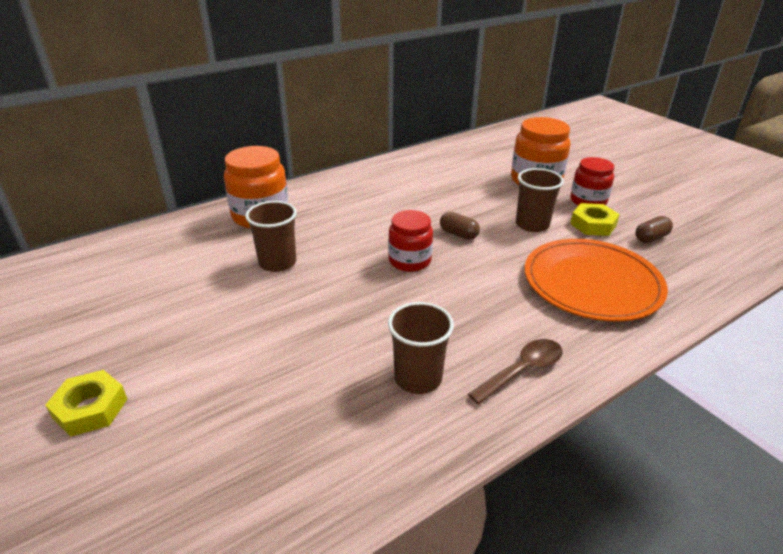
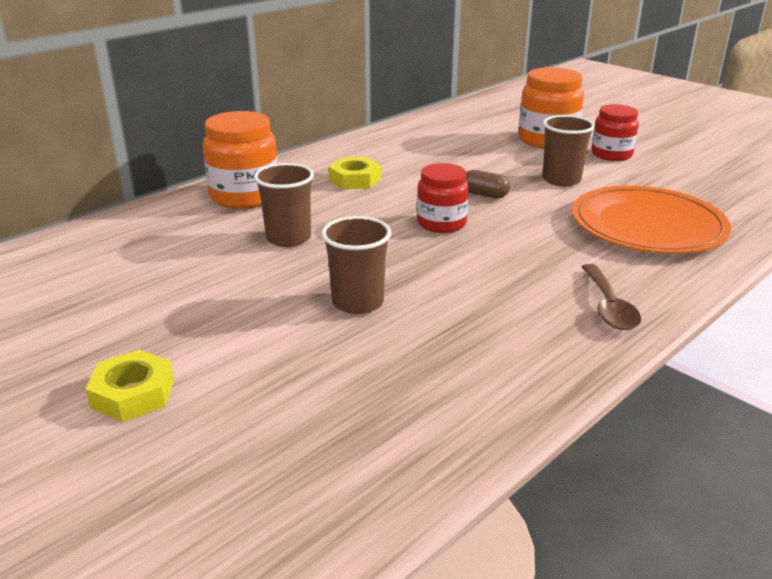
camera: 10 degrees left, 5 degrees down
(418, 378) = (500, 325): brown cup -> brown cup (358, 302)
(522, 370) = (609, 307): brown spoon -> brown spoon turned 135 degrees clockwise
(593, 224) = (626, 175): yellow nut -> yellow nut (355, 179)
(651, 238) = (691, 181): brown capsule -> none

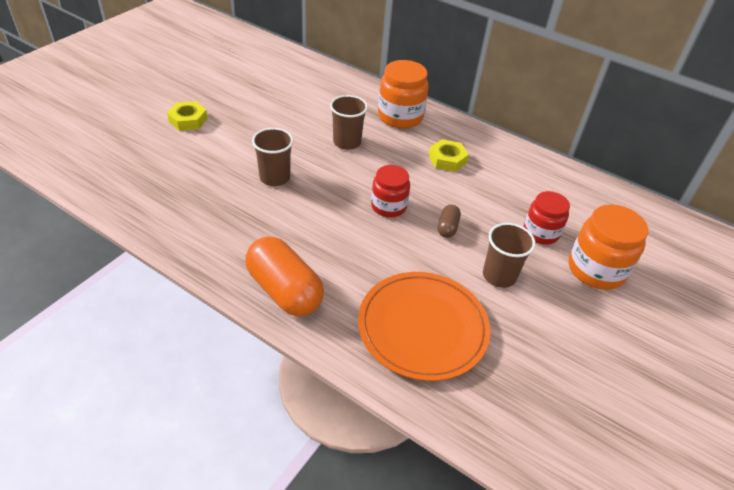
camera: 75 degrees right, 15 degrees up
(609, 307) = (284, 290): brown spoon -> orange capsule
(611, 154) = (583, 317): red jar -> red jar (541, 233)

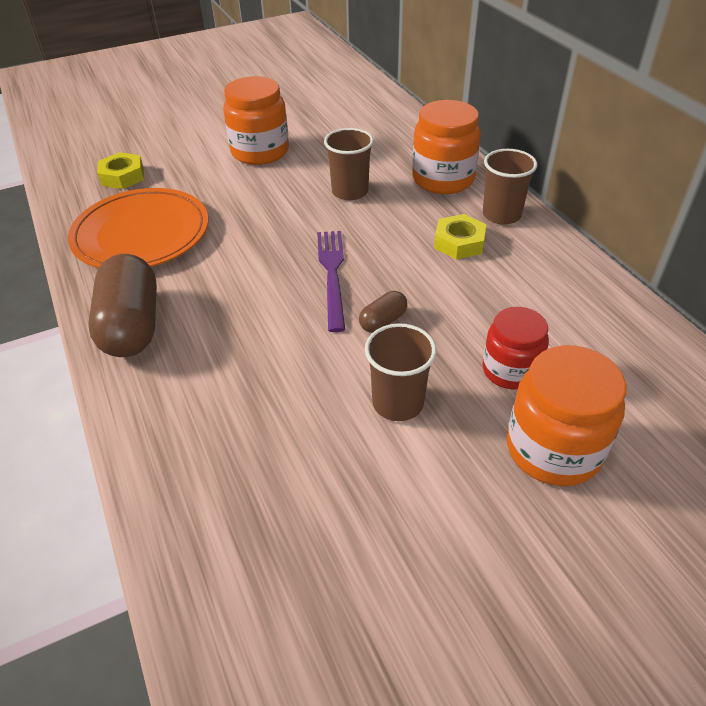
camera: 35 degrees right, 0 degrees up
(188, 120) = (204, 131): yellow nut -> yellow nut (122, 176)
(251, 127) = (260, 152): none -> orange jar
(275, 177) = (234, 208): brown cup -> brown cup (501, 215)
(284, 290) = (132, 326): orange capsule -> brown capsule
(388, 206) = (332, 274): red jar -> purple fork
(422, 327) = (240, 426): orange plate -> orange plate (141, 234)

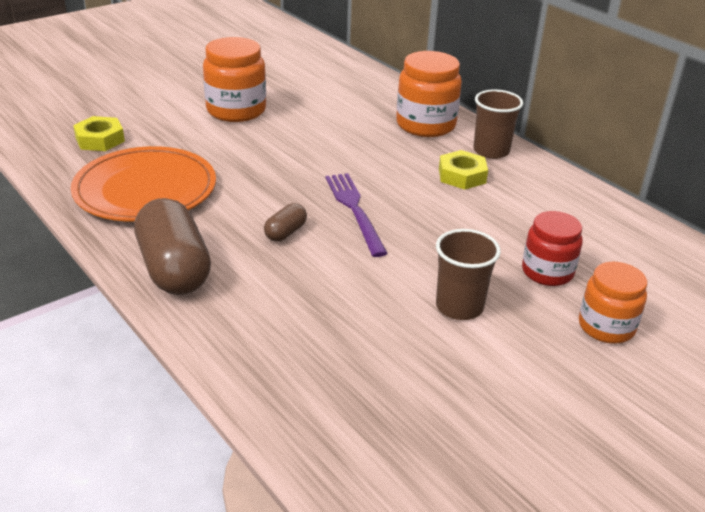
camera: 15 degrees left, 10 degrees down
(350, 192) = (341, 140): brown cup -> none
(383, 321) = (419, 244): brown capsule -> brown capsule (285, 232)
(553, 449) = (606, 327): orange jar -> orange jar, size x0.67

